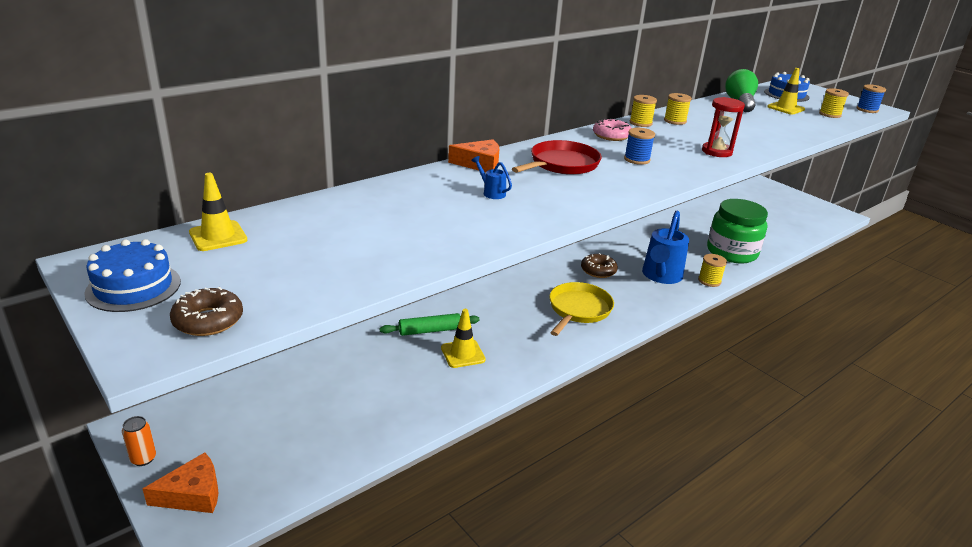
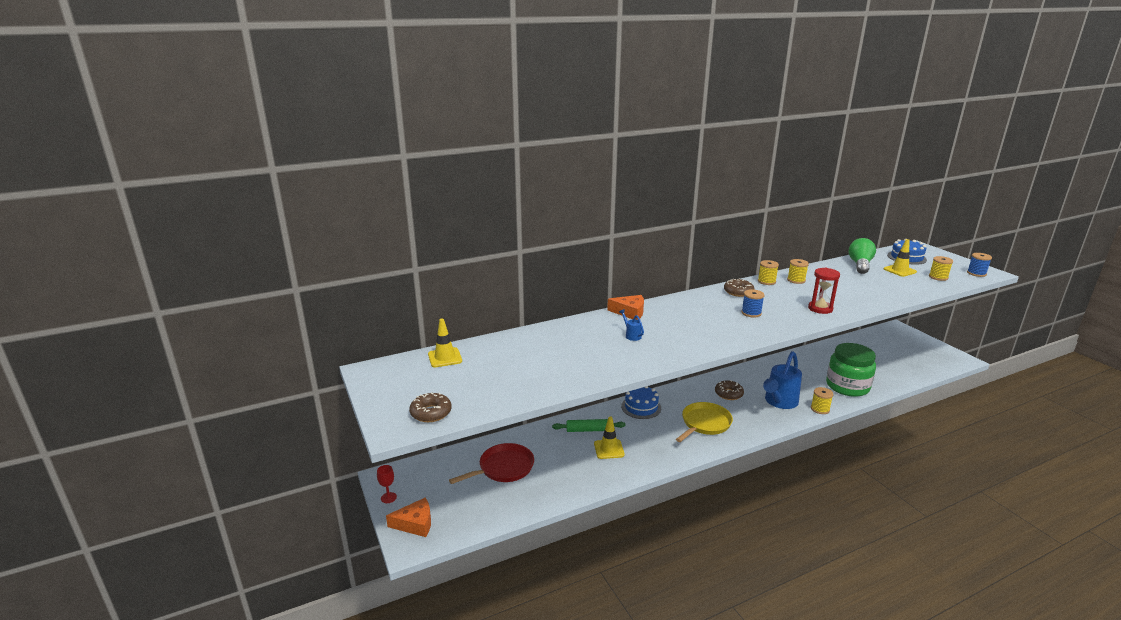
camera: 15 degrees right, 5 degrees down
(133, 287) = (391, 388): blue cake -> blue cake (641, 407)
(143, 459) = (388, 497): orange can -> red goblet
(562, 164) = (691, 315): red pan -> red pan (503, 468)
(611, 136) = (738, 292): pink donut -> brown donut

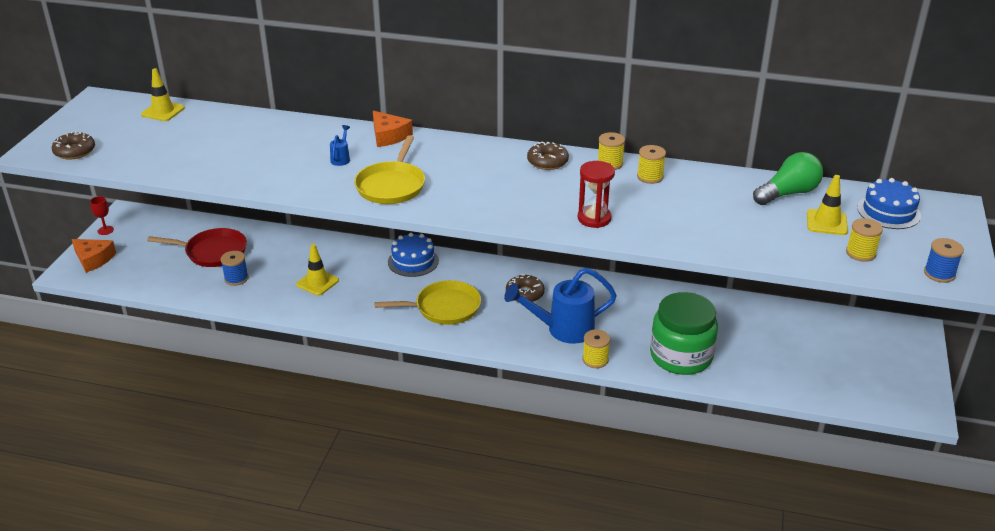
camera: 40 degrees right, 10 degrees up
(588, 430) = (330, 257): green rolling pin -> none
(693, 337) = (391, 186): none -> yellow pan
(751, 313) = (505, 189): blue spool -> blue spool (236, 278)

